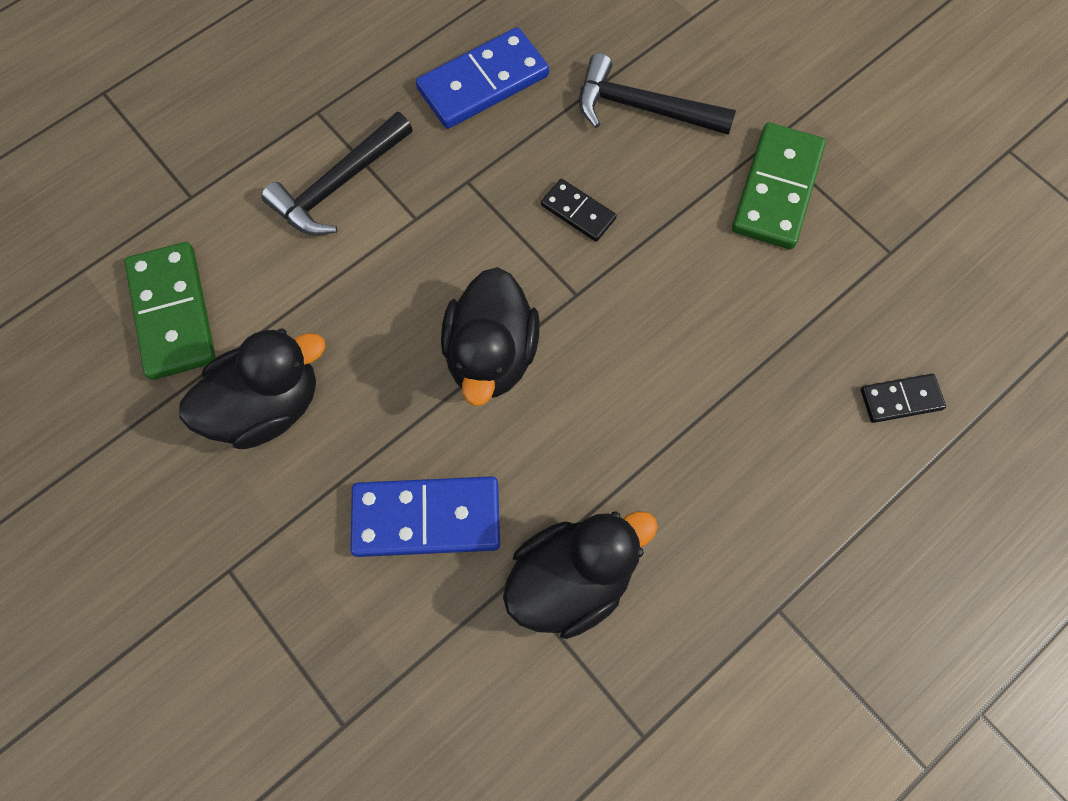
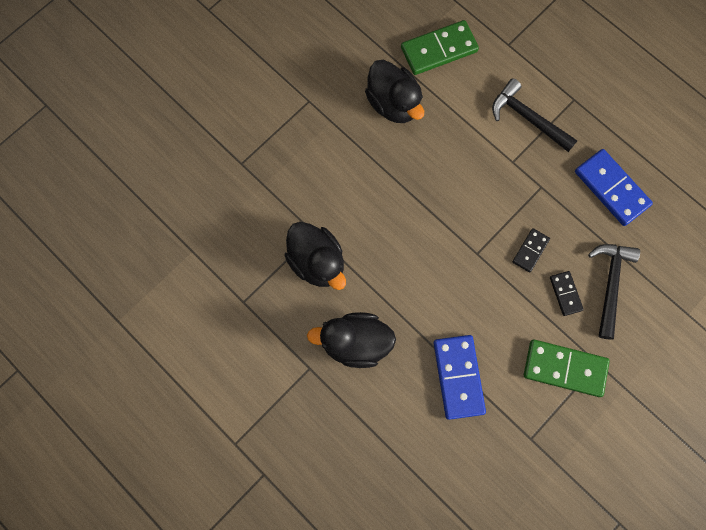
camera: 85 degrees right, 5 degrees up
(426, 518) = (342, 188): blue domino -> blue domino (458, 377)
(491, 355) = (435, 211): black duck -> black duck (355, 343)
(901, 399) = (434, 440): black domino -> black domino (565, 293)

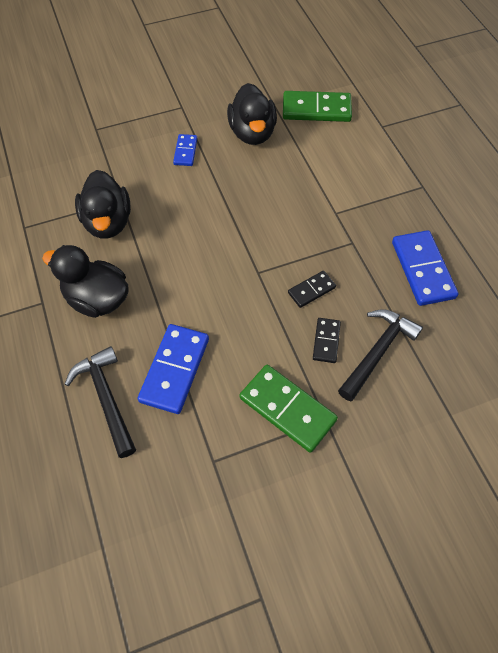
camera: 25 degrees right, 15 degrees down
(343, 152) = (185, 151): none -> blue domino
(527, 118) = (369, 185): black hammer -> black hammer (106, 398)

